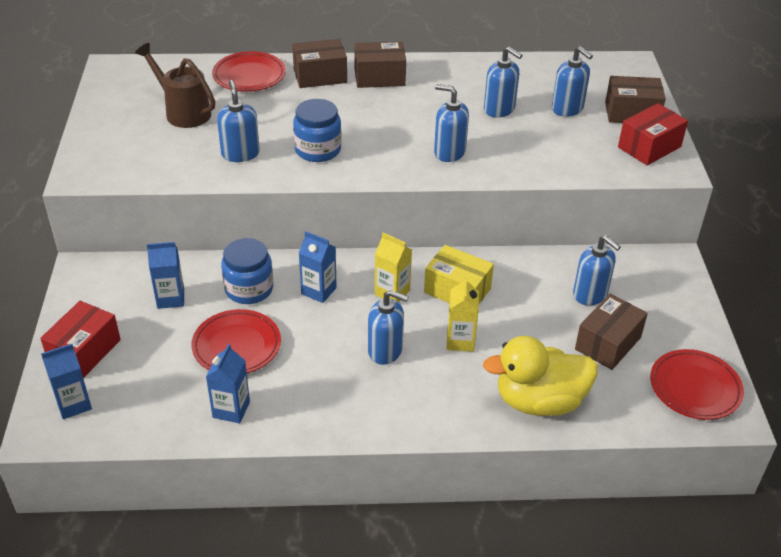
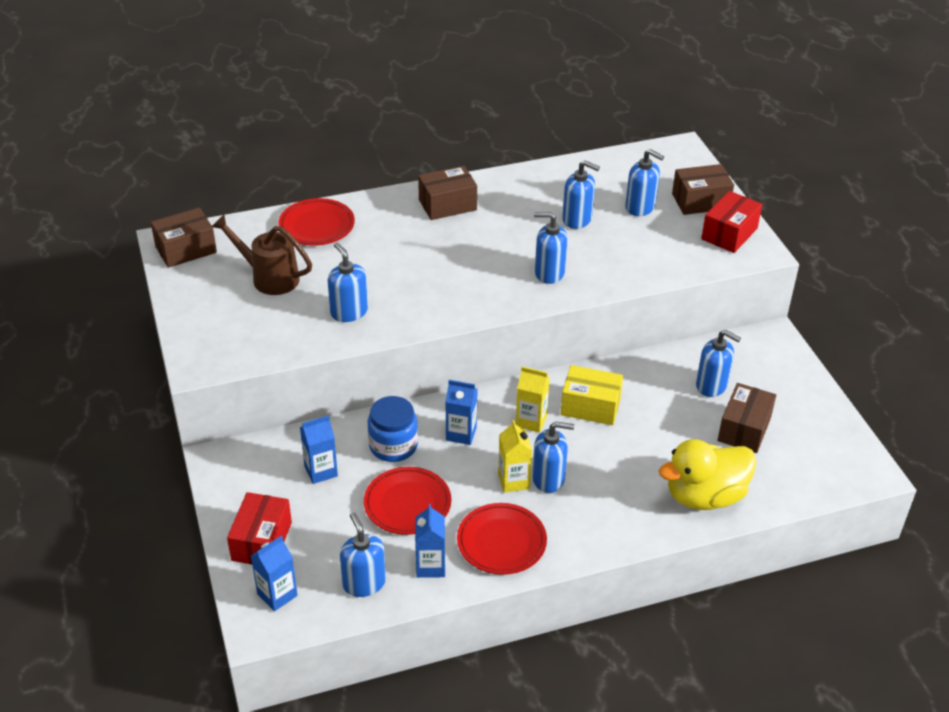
camera: 15 degrees left, 0 degrees up
(160, 411) = (364, 583): none -> blue soap dispenser
(318, 150) = (423, 294): blue jar -> none
(320, 76) = (388, 214): brown box -> brown box (186, 249)
(460, 341) = (612, 455): yellow carton -> yellow carton (513, 481)
(695, 388) = (832, 454): red plate -> red plate (501, 542)

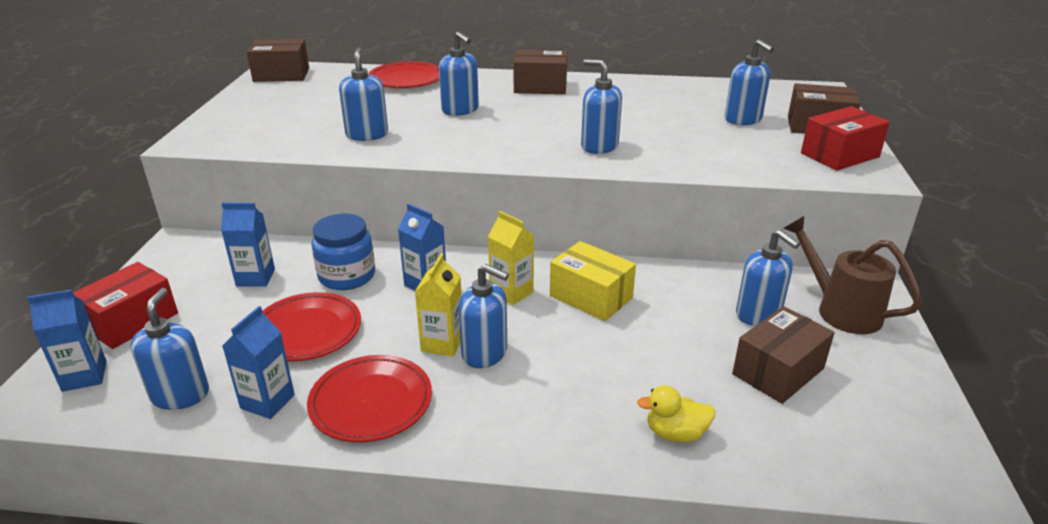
camera: 25 degrees right, 10 degrees down
(269, 277) = (325, 101): brown watering can -> brown watering can (840, 310)
(577, 219) = (664, 116): blue soap dispenser -> blue soap dispenser (460, 110)
(704, 496) = (675, 433): yellow duck -> yellow duck, size x0.49

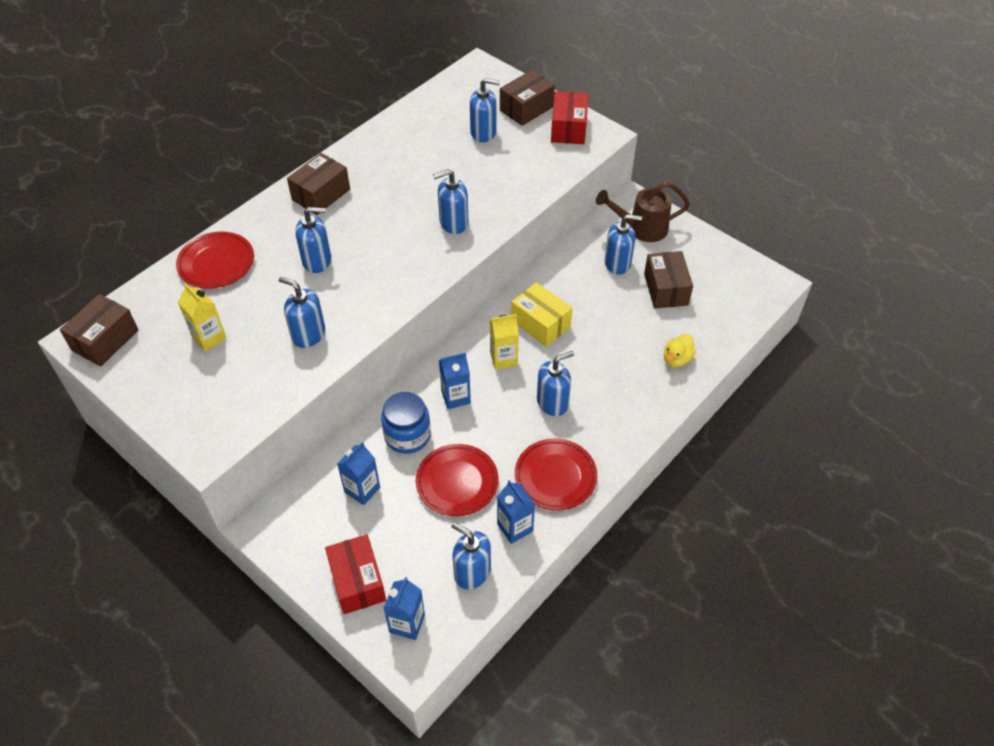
camera: 55 degrees left, 20 degrees up
(442, 343) = (527, 418): yellow carton -> yellow carton (209, 337)
(591, 297) = (540, 324): yellow box -> yellow box turned 60 degrees clockwise

